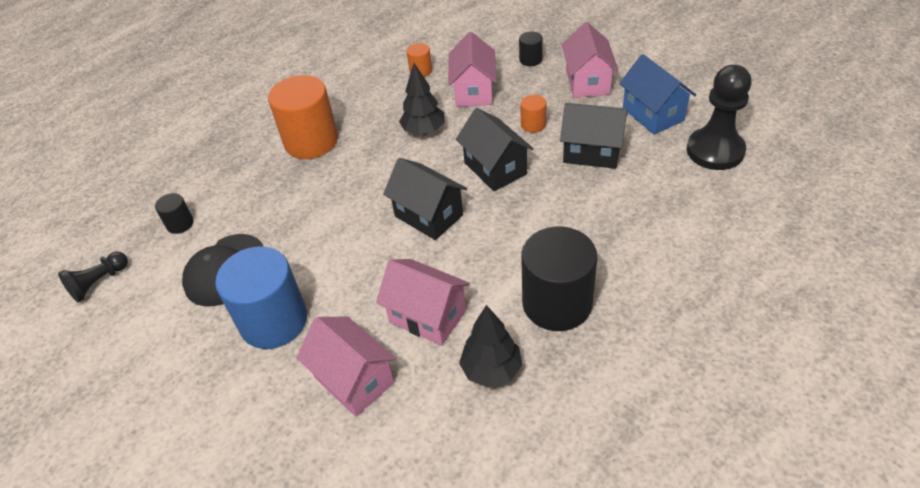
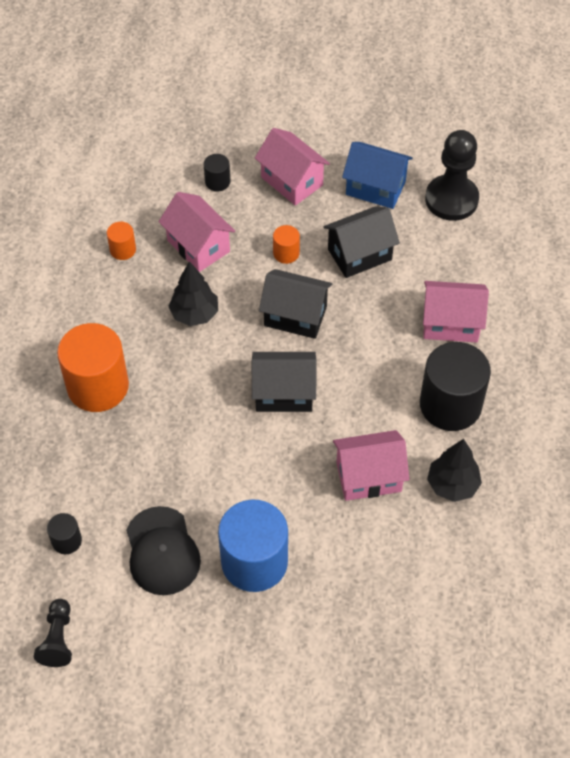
camera: 45 degrees left, 10 degrees up
(354, 380) = (365, 560): pink house -> pink house (450, 323)

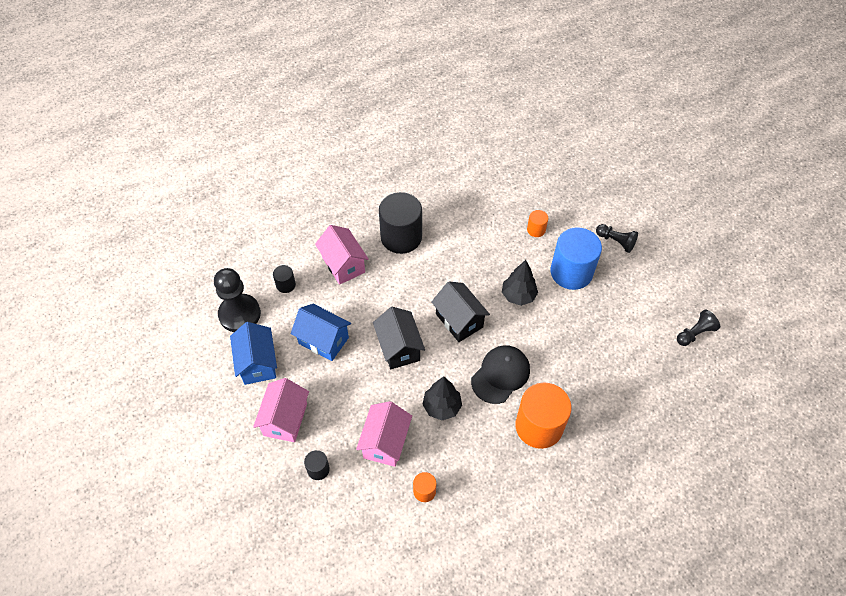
camera: 125 degrees left, 0 degrees up
(66, 541) = (644, 369): black cylinder -> black cylinder (286, 285)
(162, 551) = (605, 318): black cap -> black cap (500, 375)
(257, 655) = (616, 241): none -> black pawn
(286, 253) = (352, 383): orange cylinder -> orange cylinder (536, 230)
(359, 254) = (323, 340): black house -> blue house
(368, 476) = (477, 250): pink house -> none
(452, 485) = (451, 212): black tree -> black tree (518, 295)

